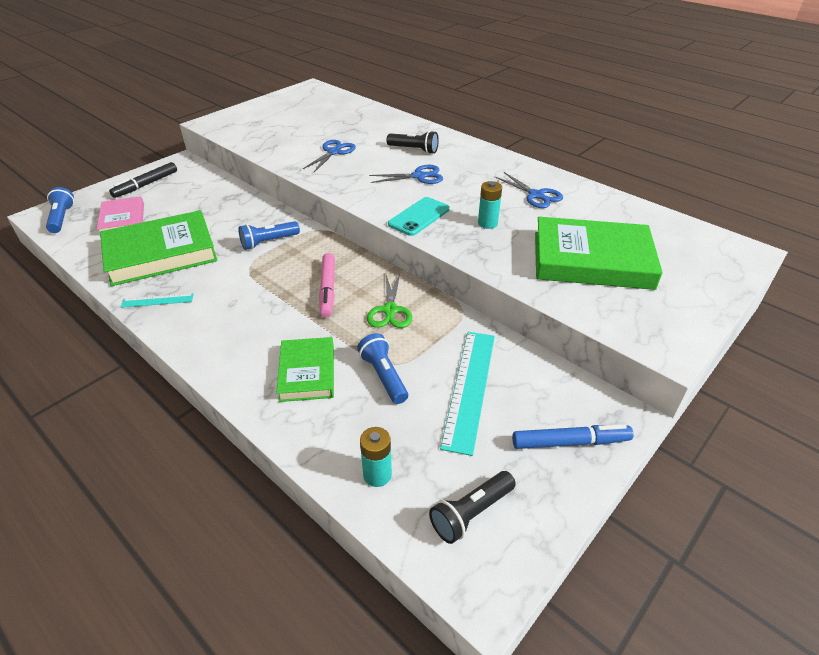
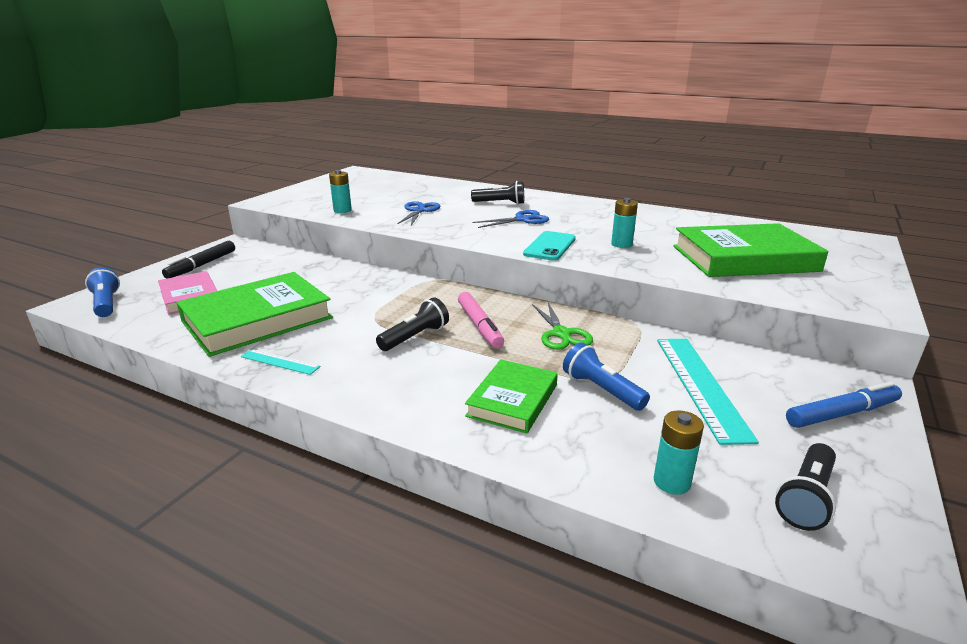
camera: 15 degrees left, 15 degrees down
(157, 300) = (280, 362): turquoise ruler -> turquoise ruler turned 45 degrees clockwise
(268, 143) = (342, 210): none -> turquoise battery
(268, 242) = (382, 296): blue flashlight -> none
(270, 293) = (415, 337): none -> black flashlight
(307, 372) = (512, 400): green book -> green book turned 45 degrees clockwise
(536, 195) = (647, 222): blue scissors -> none

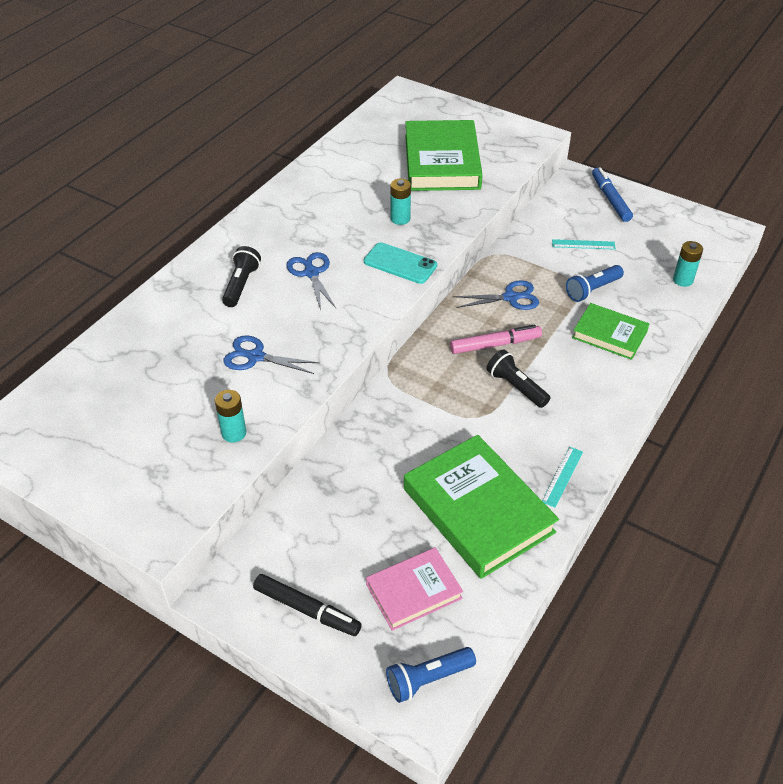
camera: 85 degrees left, 20 degrees up
(561, 334) = (510, 297): green scissors -> blue scissors
(700, 385) = (583, 244): turquoise ruler -> turquoise ruler, size x0.50
(806, 498) = (687, 237): black flashlight -> none

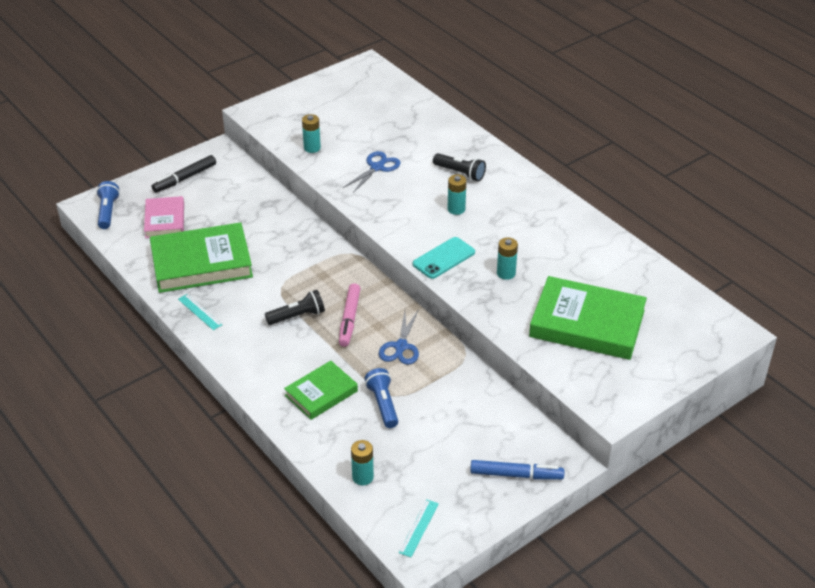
camera: 110 degrees right, 5 degrees down
(311, 273) = (456, 209): blue scissors -> turquoise battery
(583, 244) = (450, 423): turquoise ruler -> turquoise ruler (419, 528)

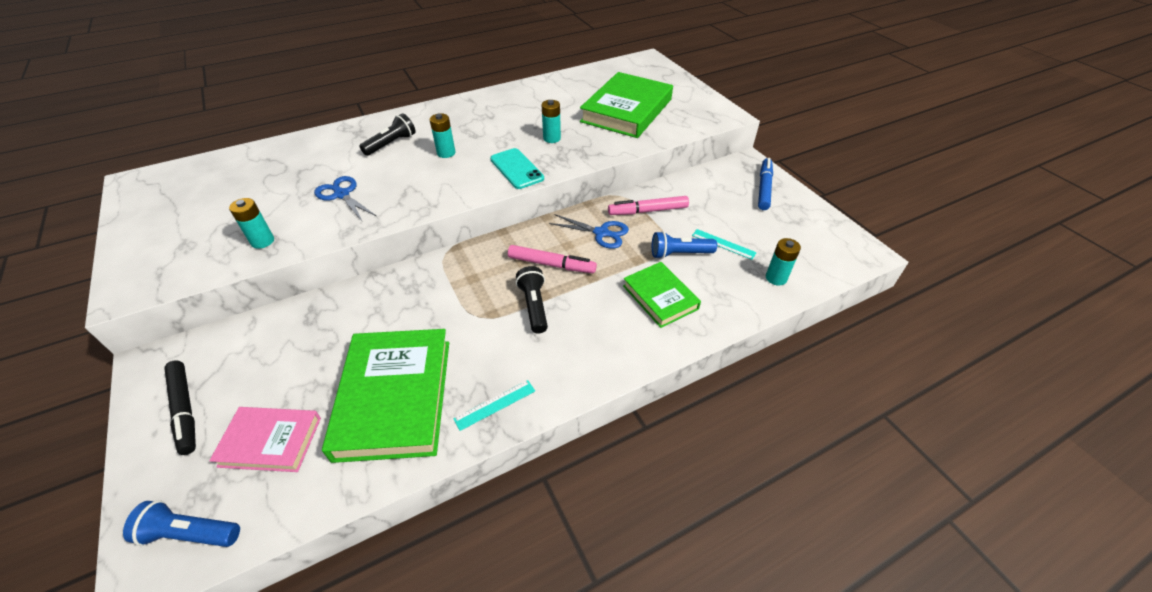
camera: 80 degrees left, 5 degrees up
(419, 528) = (832, 249): turquoise ruler -> turquoise ruler (723, 244)
(445, 377) = (648, 211): none -> pink marker

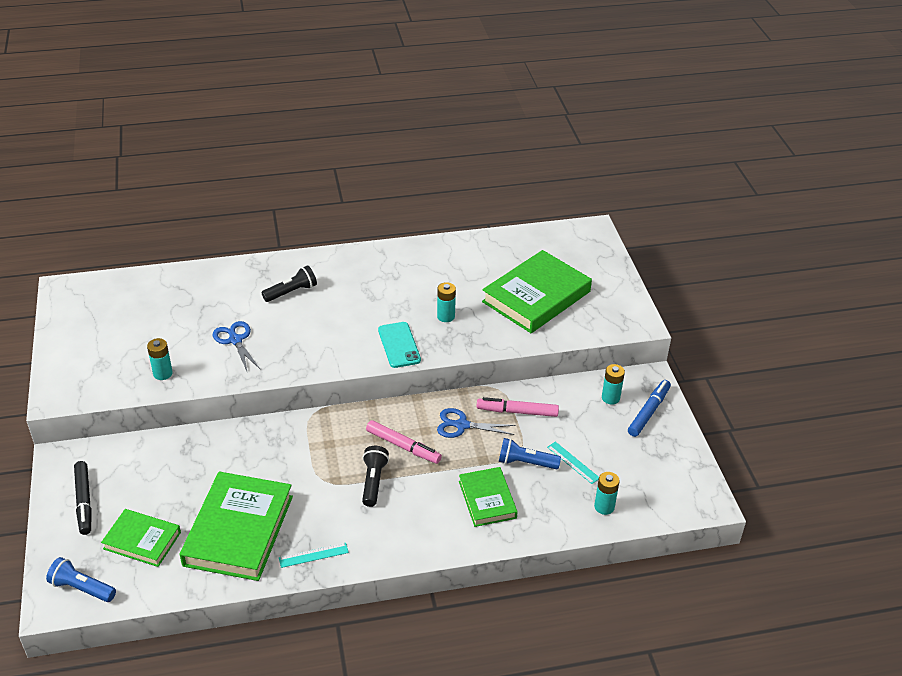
camera: 15 degrees right, 5 degrees down
(270, 442) = (142, 540): pink book -> green book
(446, 153) = (339, 313): turquoise battery -> turquoise battery (610, 398)
(601, 233) = (462, 425): blue scissors -> blue scissors turned 150 degrees clockwise

